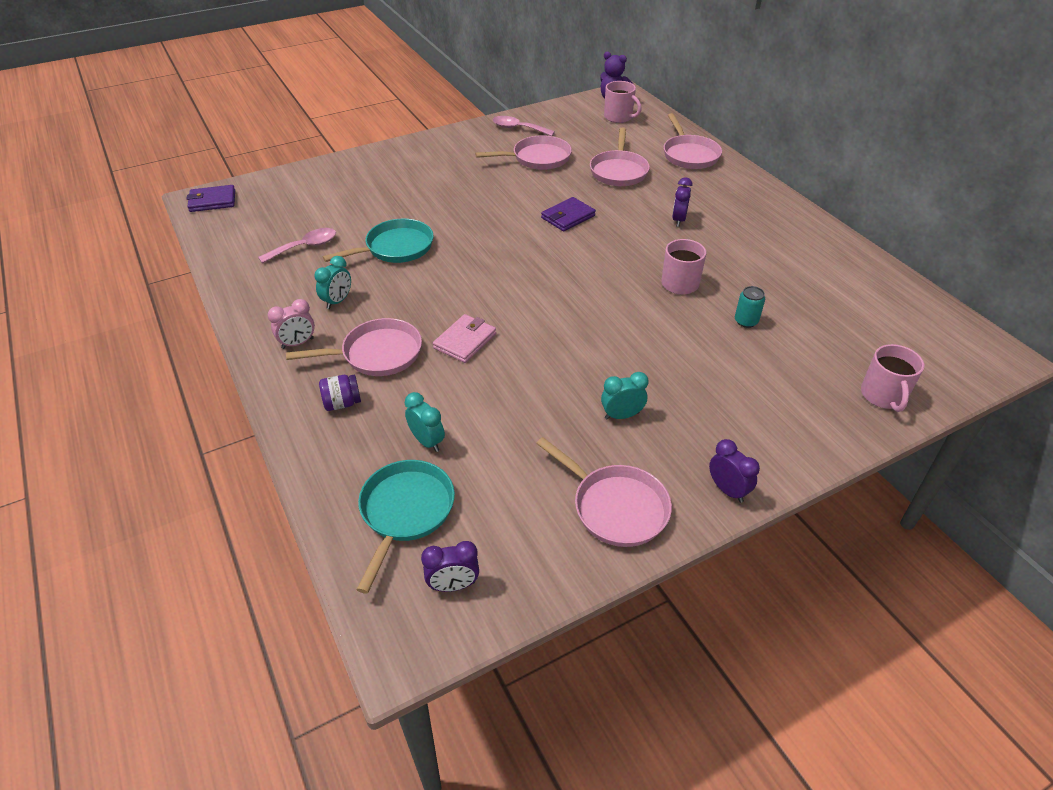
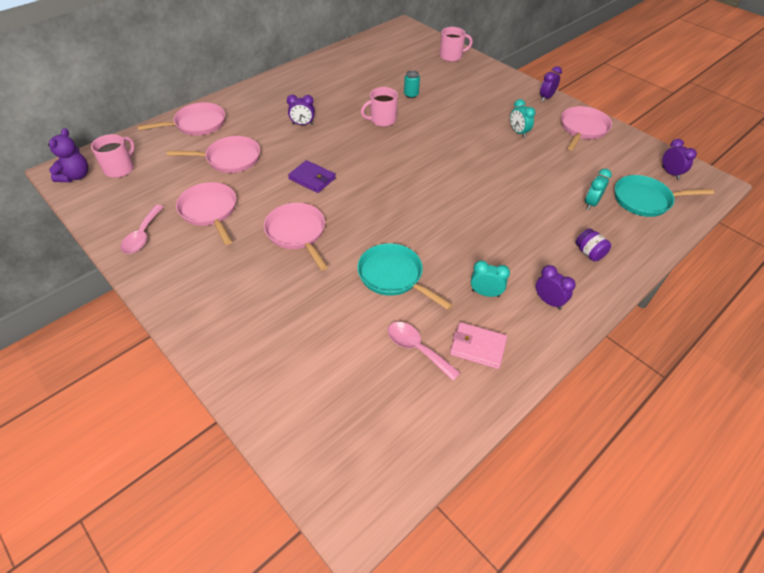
camera: 105 degrees left, 5 degrees up
(212, 201) = (353, 495): purple wallet -> none
(297, 343) = (548, 301): pink clock -> purple clock
(377, 354) = (532, 249): pink pan -> pink pan (297, 233)
(465, 341) = (492, 206): pink wallet -> pink wallet (478, 347)

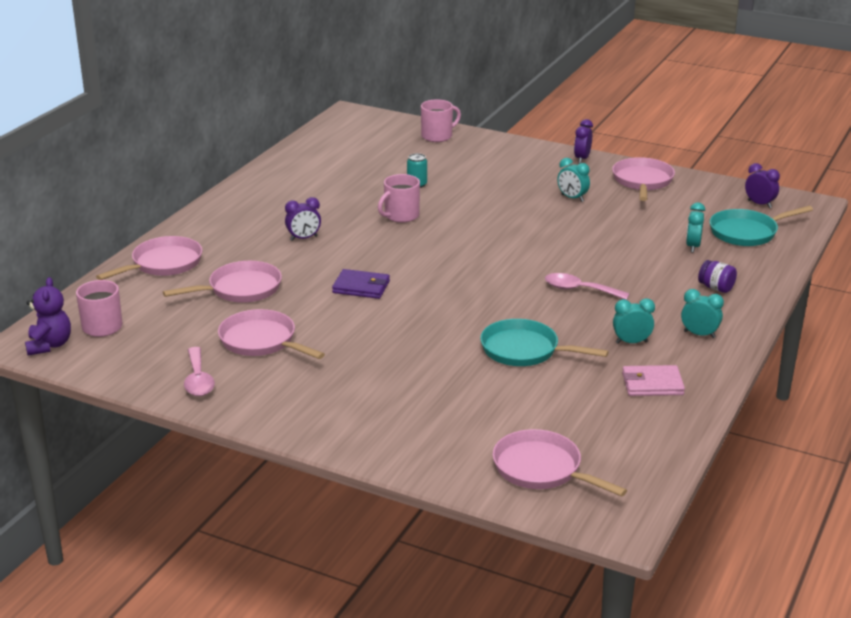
camera: 20 degrees left, 20 degrees down
(297, 233) = (386, 338): pink pan -> pink pan (542, 469)
(417, 348) = (592, 399): pink spoon -> pink spoon (579, 290)
(548, 301) = (699, 334): purple clock -> turquoise clock

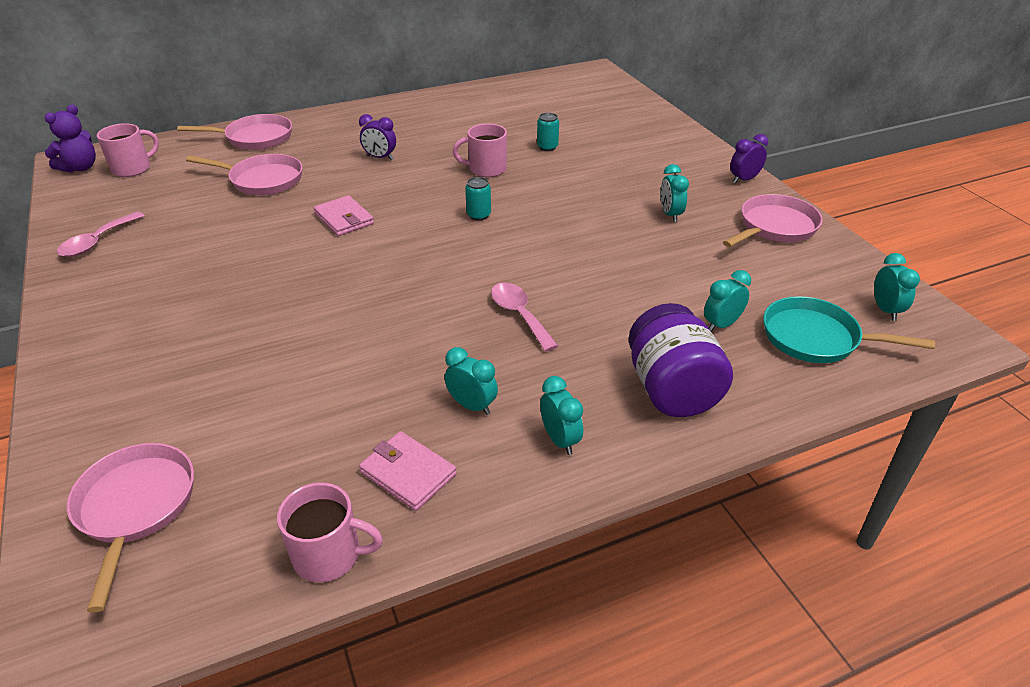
camera: 40 degrees right, 10 degrees up
(261, 341) = (193, 231): pink pan -> none
(361, 287) = (344, 219): purple wallet -> pink wallet
(437, 136) = (637, 112): pink mug -> pink mug (329, 555)
(451, 247) = (478, 215): none -> turquoise can
(525, 350) = (359, 354): turquoise pan -> none
(716, 288) = (672, 390): purple jar -> purple jar, size x2.07
(759, 204) = (885, 310): purple clock -> turquoise clock

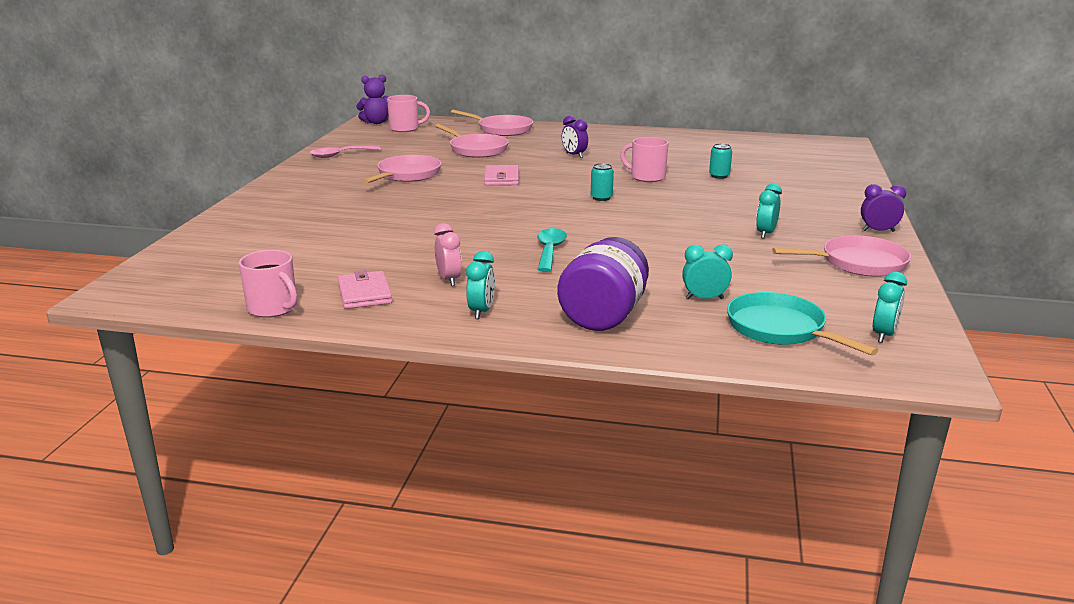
camera: 35 degrees right, 15 degrees down
(135, 507) = (210, 259): pink pan -> pink pan (407, 175)
(472, 406) = (449, 280): turquoise clock -> pink clock
(519, 315) = (550, 251): pink spoon -> turquoise spoon

